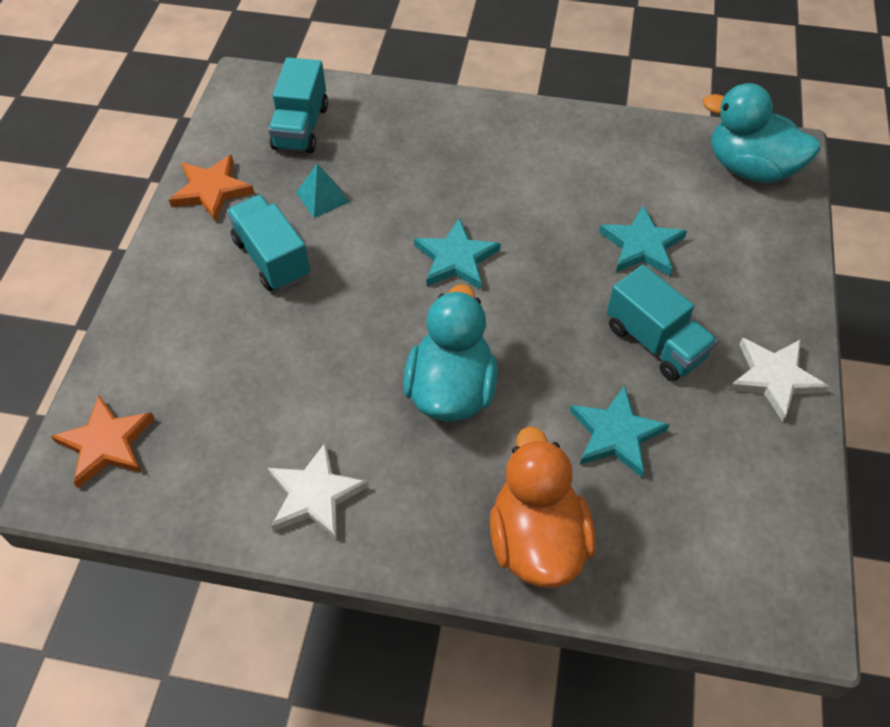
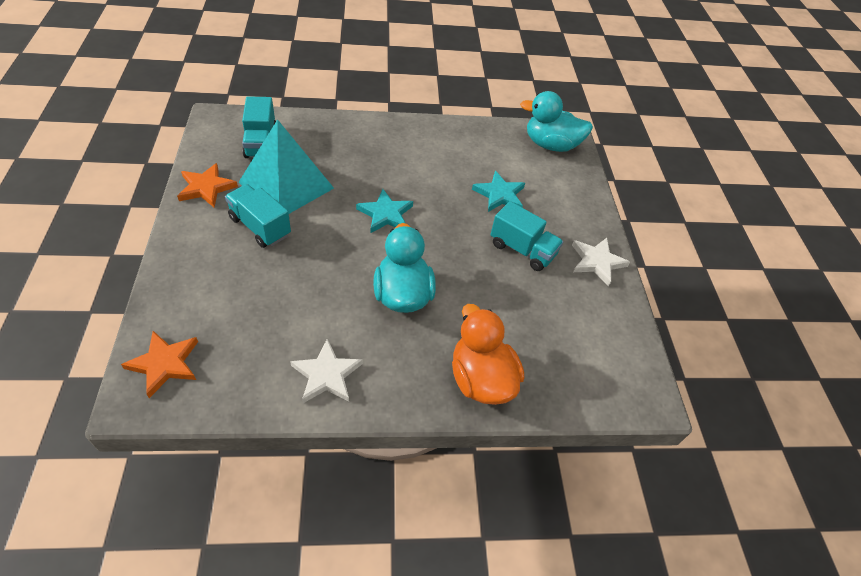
camera: 20 degrees left, 5 degrees down
(322, 197) = (286, 185): turquoise pyramid -> turquoise pyramid, size x2.47
(616, 434) = (513, 307): turquoise star -> none

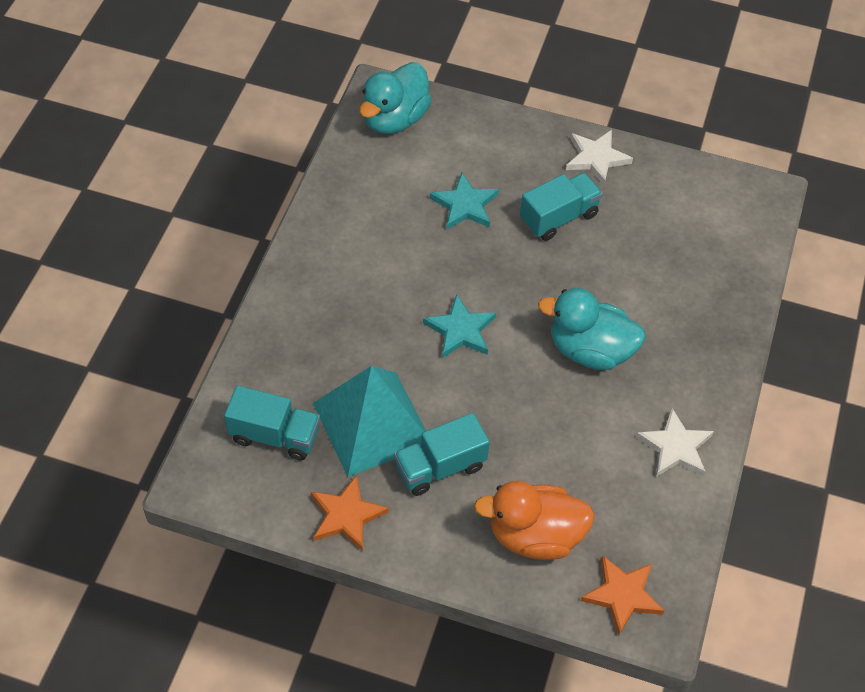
camera: 65 degrees left, 5 degrees up
(481, 379) = (714, 317): orange duck -> orange duck (534, 535)

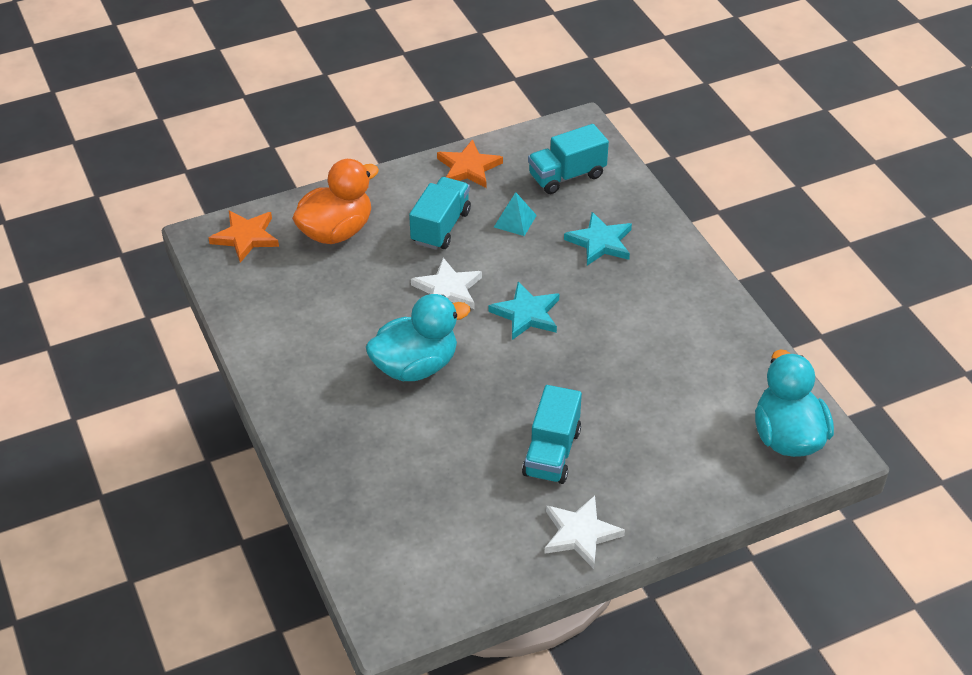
camera: 140 degrees right, 10 degrees down
(372, 423) = (515, 221): turquoise pyramid -> turquoise pyramid, size x0.40
(465, 205) = (637, 406): turquoise star -> turquoise star (600, 242)
(675, 447) = (286, 344): white star -> white star (448, 289)

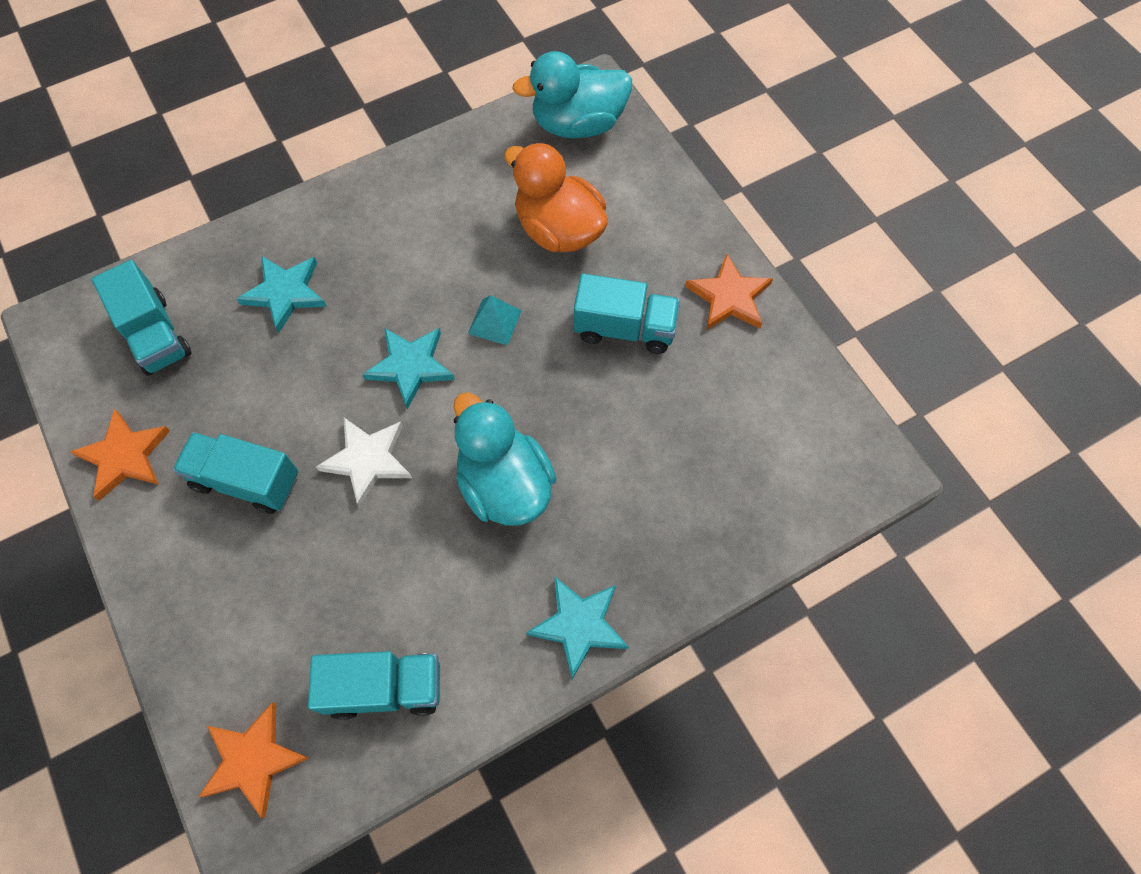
camera: 95 degrees left, 20 degrees up
(276, 298) = (384, 688): none -> turquoise truck
(295, 403) = (579, 625): none -> turquoise star
(336, 231) = (247, 622): orange duck -> orange duck (558, 230)
(515, 221) = (240, 390): turquoise pyramid -> turquoise pyramid (494, 322)
(580, 534) = (729, 297): white star -> orange star

